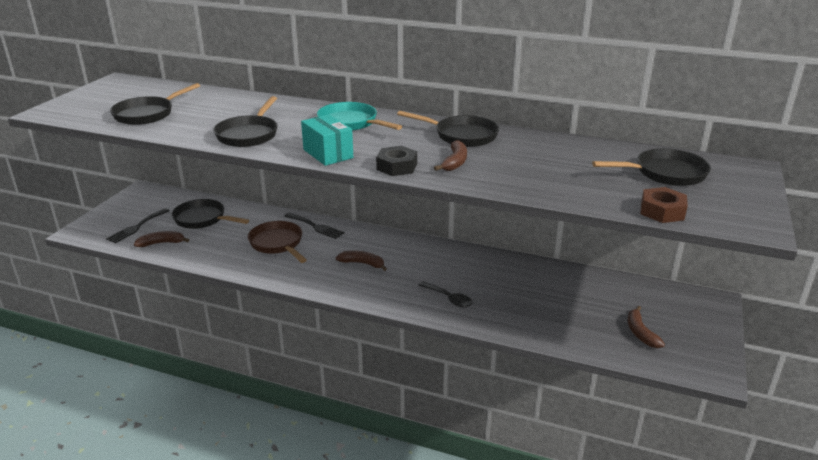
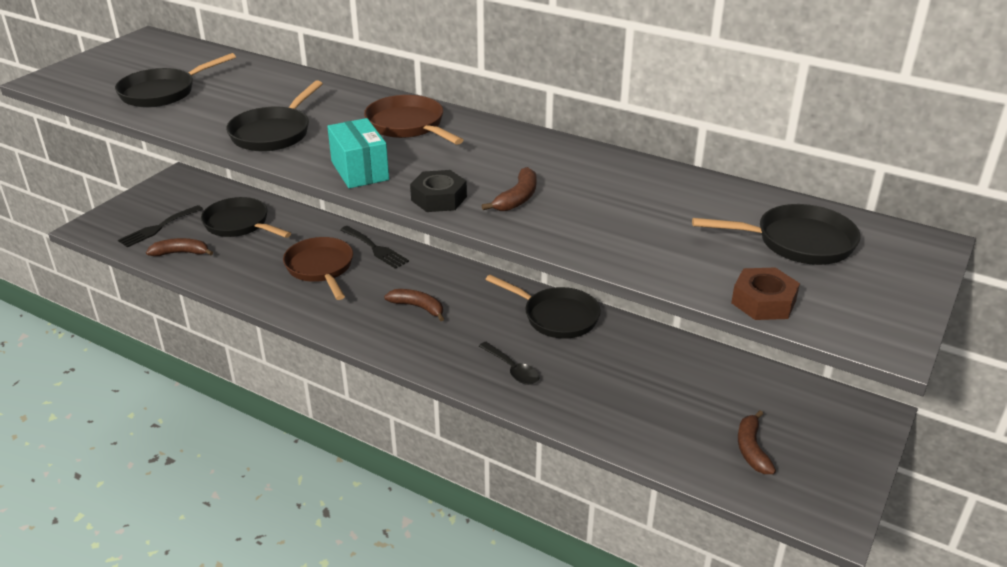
camera: 10 degrees right, 5 degrees up
(350, 123) = (408, 126): turquoise pan -> brown pan
(462, 136) = (545, 157): black pan -> black pan (556, 317)

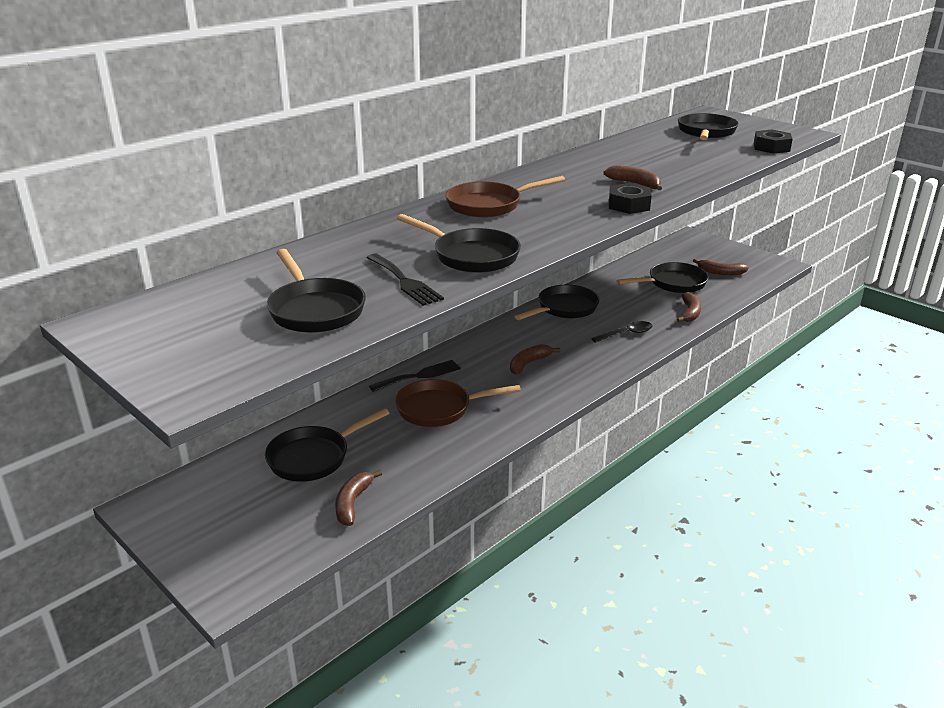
camera: 75 degrees left, 5 degrees down
(158, 228) = (276, 523): black fork -> black fork (404, 281)
(359, 171) = (570, 227): turquoise box -> none
(596, 421) = (690, 313): none -> brown banana
(681, 401) = (673, 283): none -> black pan
(763, 302) = (771, 147): brown nut -> black nut

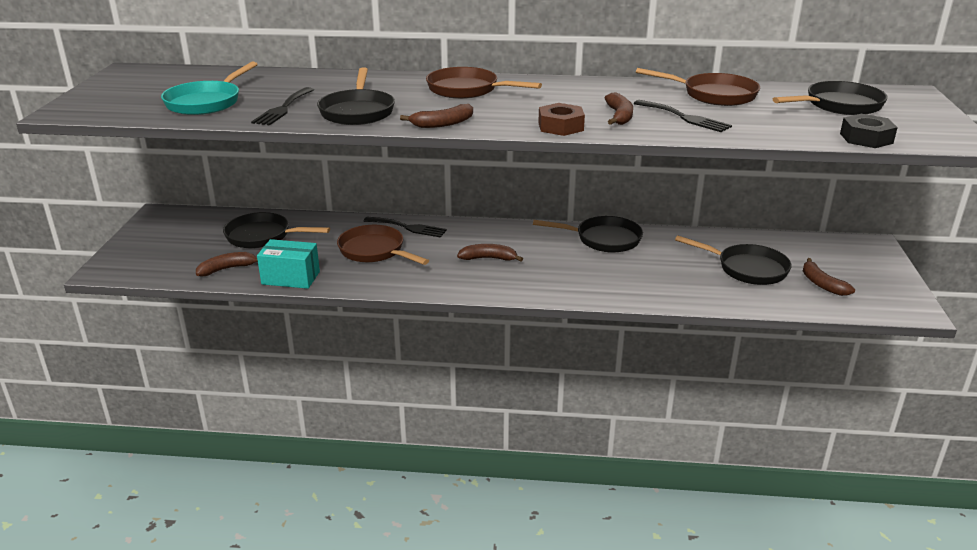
camera: 50 degrees right, 0 degrees up
(315, 310) = (206, 102): black pan -> turquoise pan
(426, 472) = (291, 278): none -> turquoise box
(626, 334) = (607, 280): black spoon -> none
(629, 205) = (560, 126): black nut -> brown nut
(635, 149) = (714, 95): none -> brown pan
(667, 170) = (684, 117): none -> black fork
(690, 313) = (703, 296): brown banana -> brown banana (443, 124)

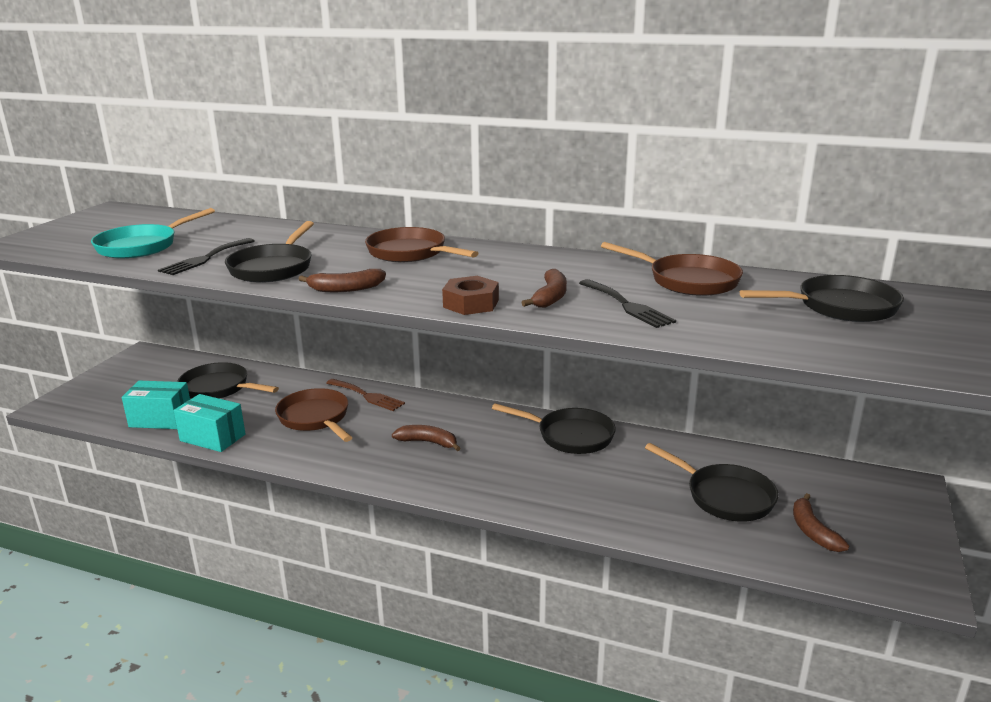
camera: 15 degrees right, 5 degrees down
(227, 269) = (161, 419): brown banana -> turquoise box
(408, 227) = (367, 396): black fork -> brown fork
(866, 138) = (843, 354): black nut -> none

